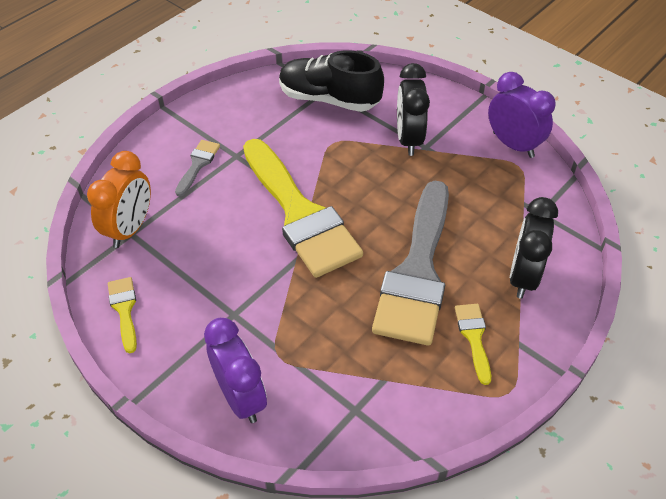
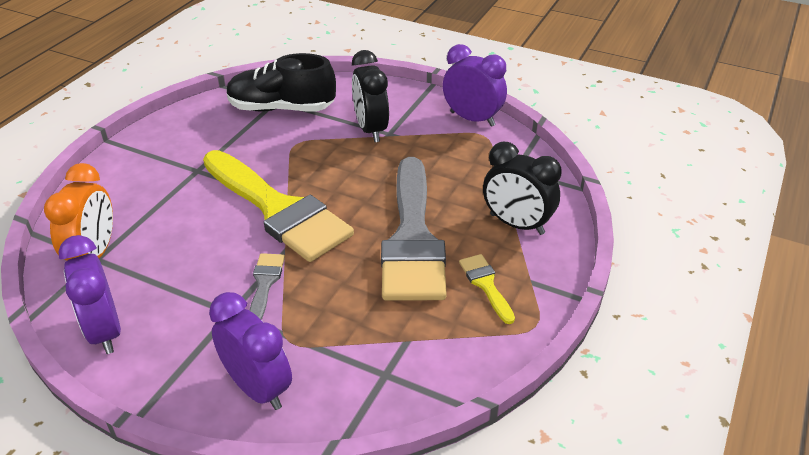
camera: 15 degrees left, 10 degrees down
(124, 309) = (105, 331): yellow brush -> purple clock
(198, 164) = (157, 184): grey brush -> grey brush (265, 283)
(523, 276) = (517, 224): black clock -> black clock turned 60 degrees counterclockwise

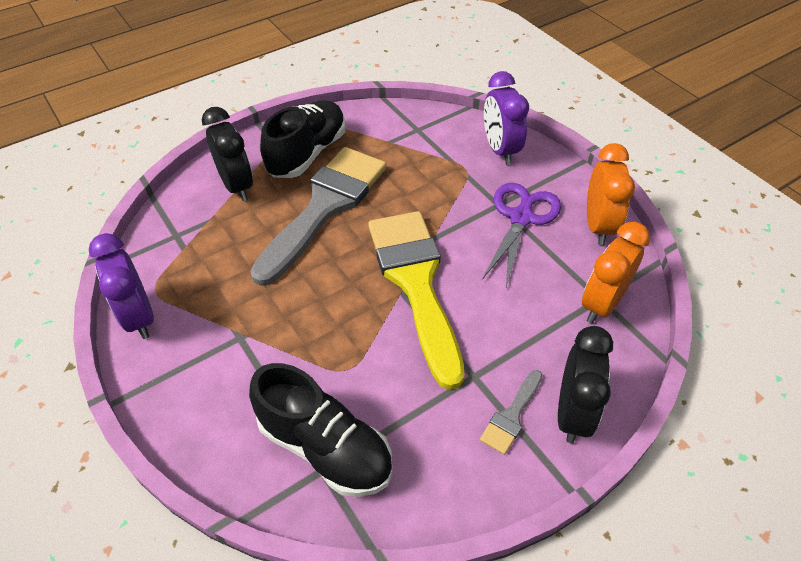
camera: 150 degrees left, 10 degrees up
(105, 331) = (598, 226): purple clock -> orange clock
(199, 306) = (521, 217): none -> purple scissors
(265, 283) = (462, 216): grey brush -> grey brush (511, 416)
(371, 129) = (253, 352): black clock -> black clock (572, 413)
(486, 284) = (307, 153): yellow brush -> black shoe

